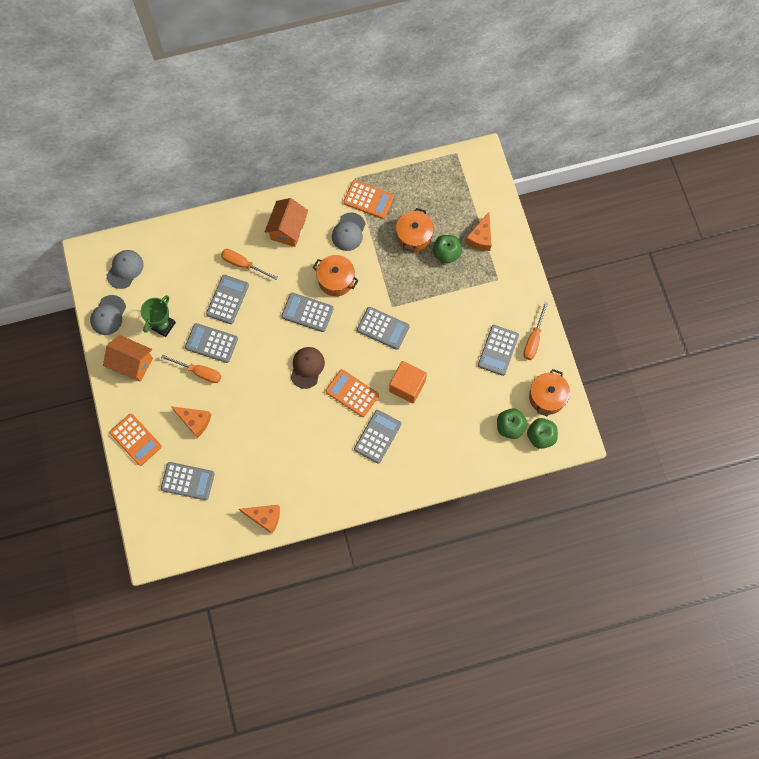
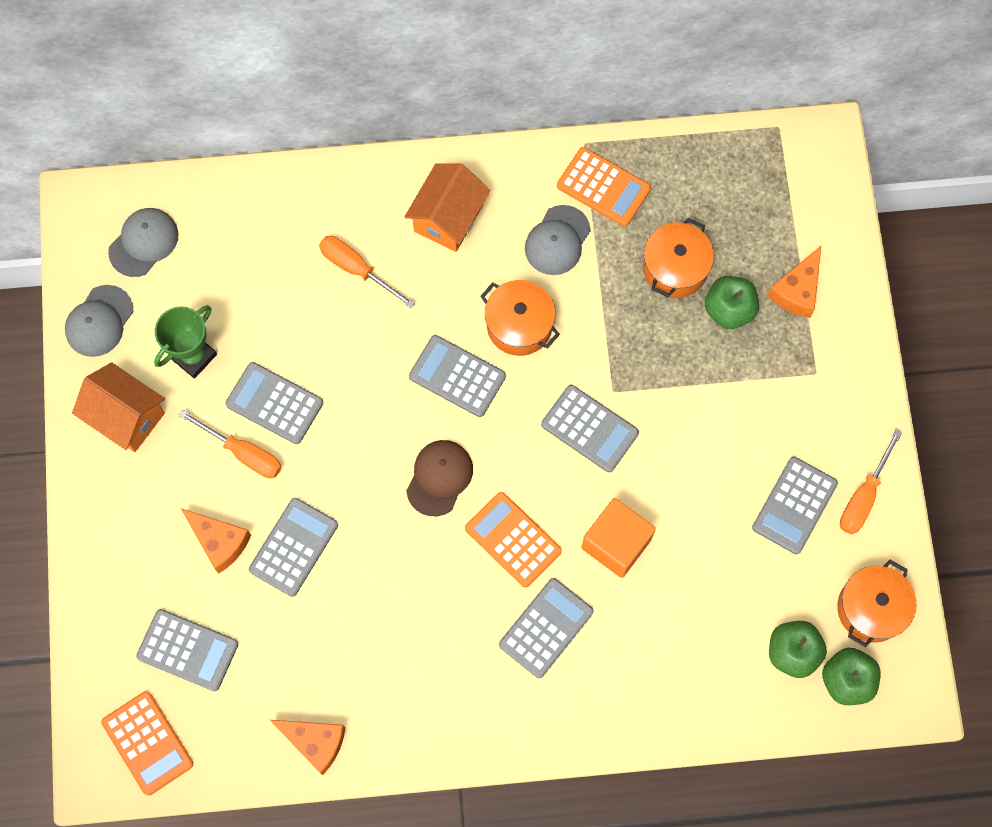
camera: 10 degrees right, 0 degrees up
(135, 439) = (108, 557): orange calculator -> orange calculator (147, 743)
(227, 299) = (317, 328): grey calculator -> grey calculator (294, 547)

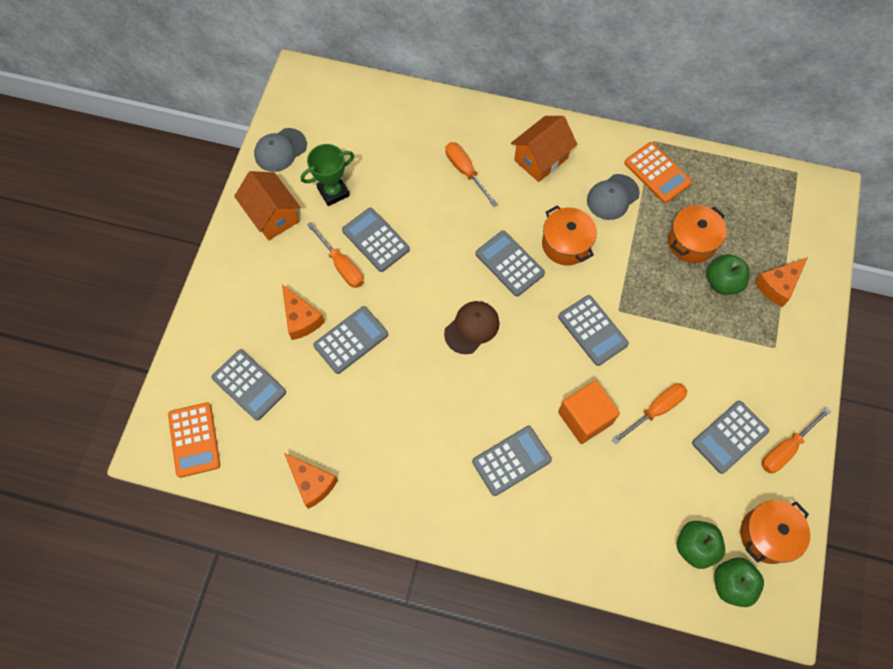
camera: 20 degrees right, 5 degrees down
(143, 243) = (330, 111): grey cap -> none
(513, 539) = (509, 389): orange calculator -> none
(697, 504) = (655, 410): none -> orange screwdriver

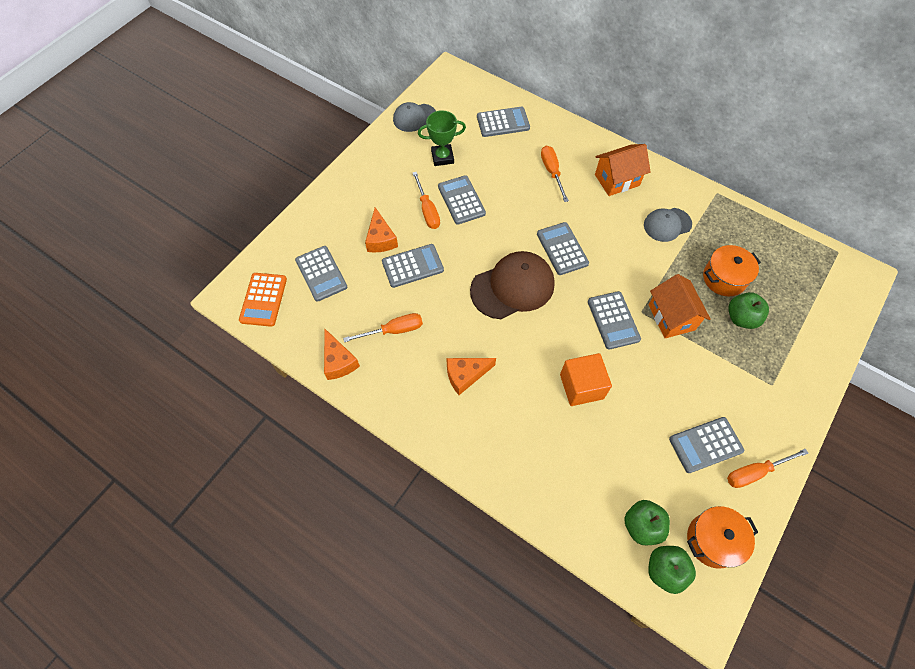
camera: 20 degrees right, 5 degrees down
(272, 216) = (389, 161): orange house -> orange house (671, 317)
(472, 328) = (512, 287): brown cap -> brown cap, size x1.68
(511, 461) = (506, 399): grey calculator -> grey calculator (503, 122)
(566, 244) = (614, 248): orange pot -> none
(655, 410) = (645, 401): orange screwdriver -> orange screwdriver (393, 330)
(657, 173) = (712, 217): orange calculator -> none
(778, 285) = (791, 335): orange cheese -> orange cheese (465, 375)

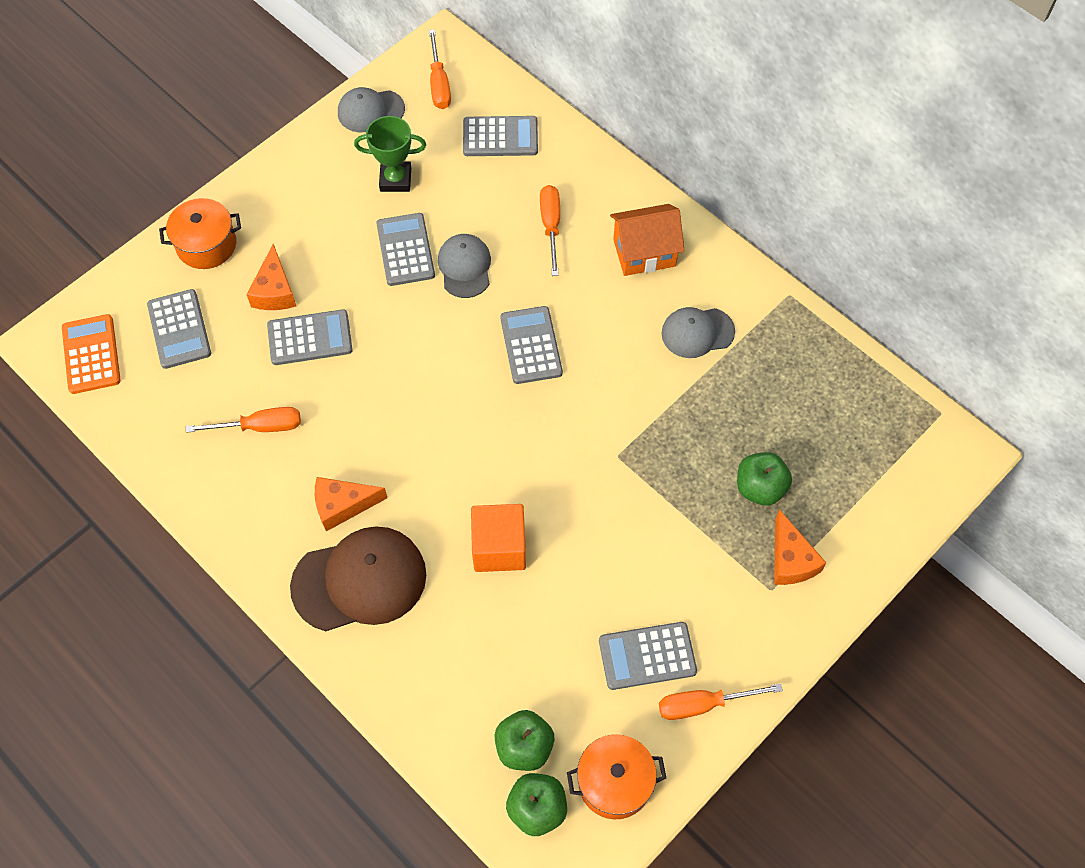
camera: 10 degrees right, 0 degrees up
(263, 300) = (91, 354): orange calculator -> orange calculator turned 150 degrees clockwise
(338, 361) = (174, 458): orange cheese -> orange cheese (790, 559)
(427, 210) = (352, 258): orange screwdriver -> orange screwdriver (439, 84)
(503, 205) = (465, 267): none -> grey cap
(512, 287) = (443, 391): brown cap -> brown cap (359, 580)
(613, 320) = (573, 462): grey calculator -> none
(671, 317) = (658, 470): orange house -> none
(724, 278) = (755, 426): orange pot -> orange pot (206, 245)

